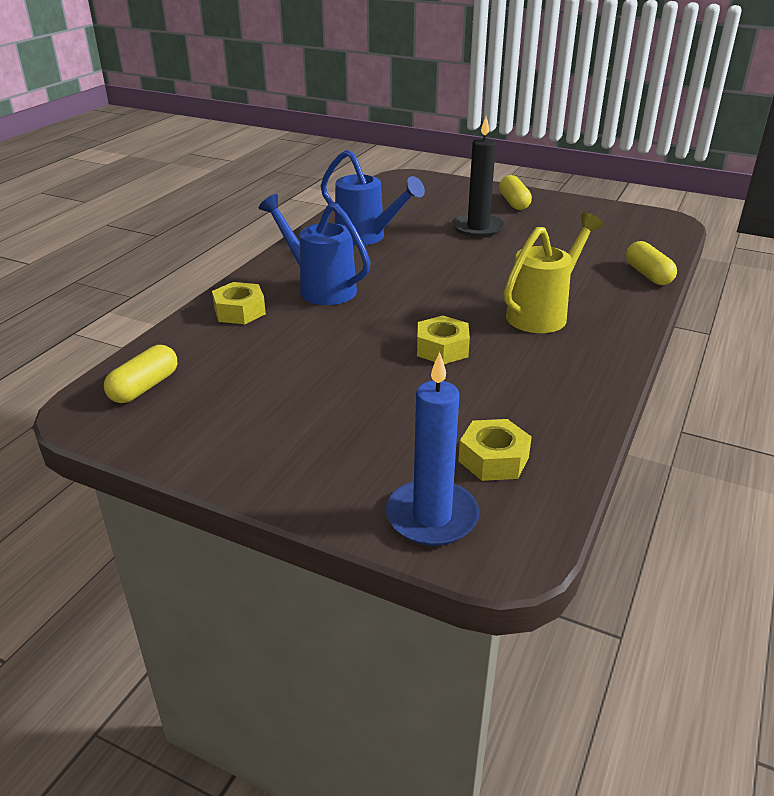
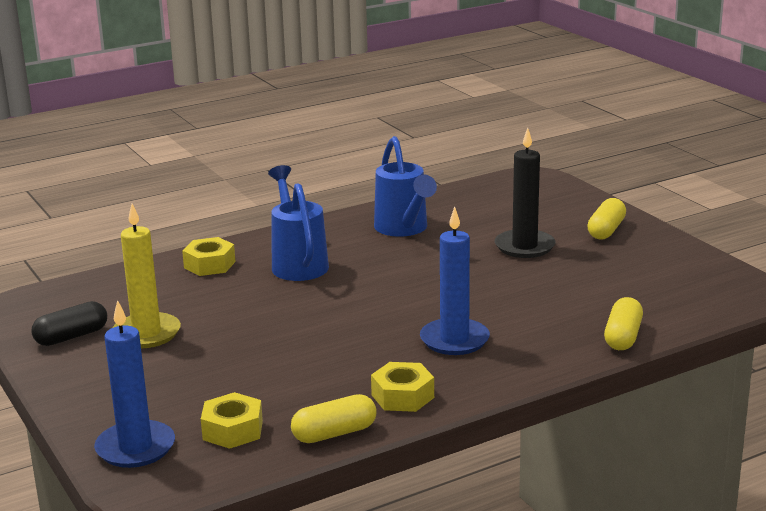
camera: 35 degrees right, 10 degrees down
(144, 387) = (73, 300): yellow capsule -> yellow capsule (334, 433)
(195, 425) = (71, 337): none -> black capsule
(272, 395) = (146, 334): none -> yellow candle
(442, 348) = (321, 341): yellow nut -> yellow nut (402, 396)
(543, 313) = (454, 340): yellow watering can -> blue candle

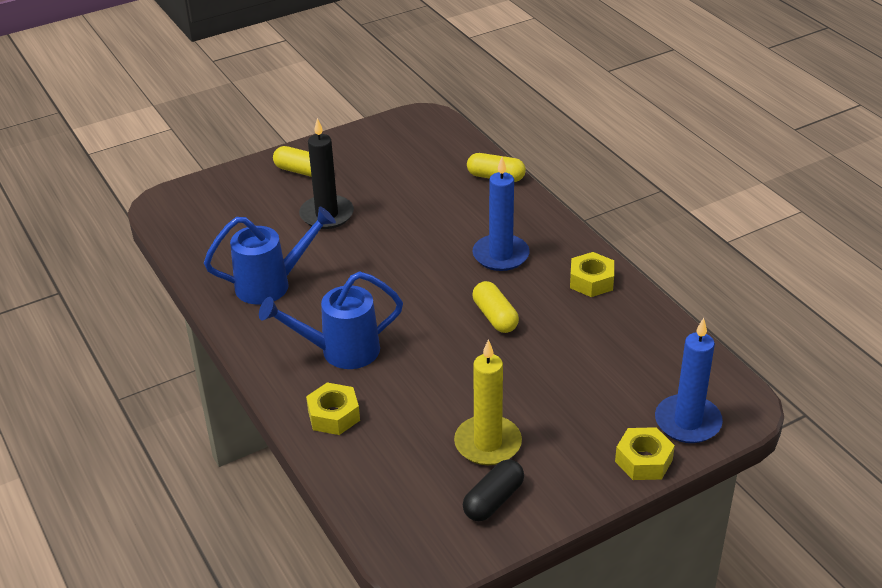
camera: 90 degrees left, 15 degrees up
(71, 337) = (493, 500): black capsule -> black capsule turned 75 degrees clockwise
(232, 430) = (652, 368): yellow nut -> yellow nut (643, 460)
(334, 433) = (649, 313): yellow capsule -> yellow capsule (495, 317)

